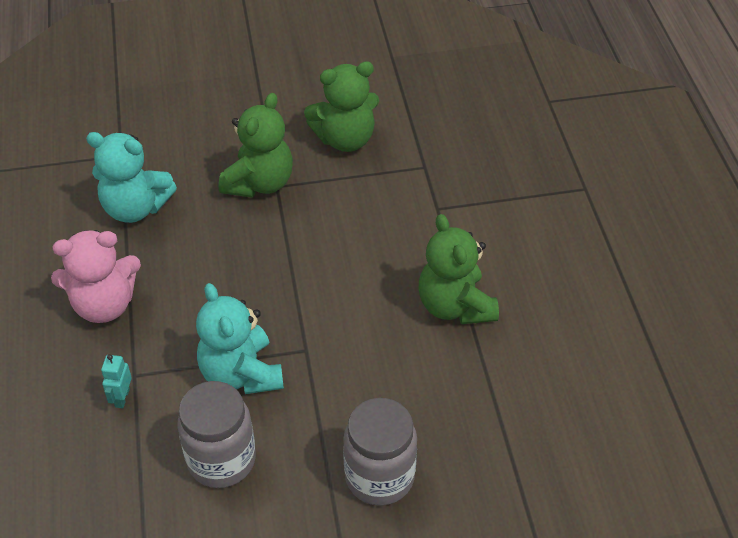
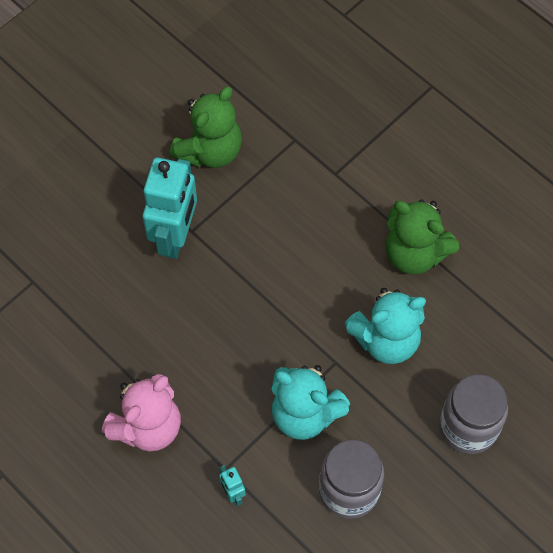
camera: 35 degrees left, 15 degrees up
(135, 208) = (92, 324): turquoise teddy bear -> turquoise teddy bear (386, 340)
(259, 183) = (175, 236): green teddy bear -> turquoise robot

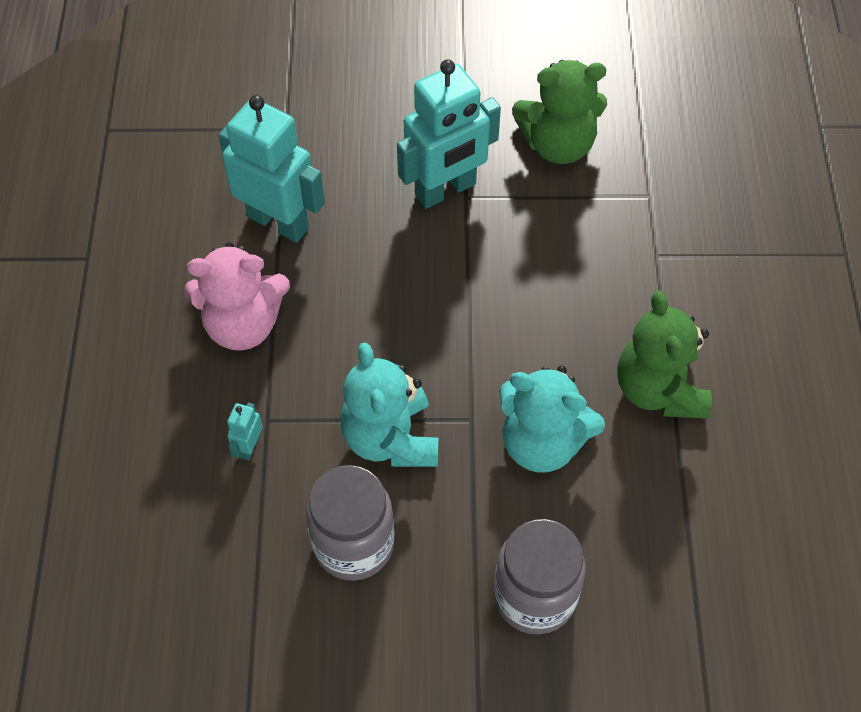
camera: 45 degrees right, 5 degrees down
(97, 345) = (278, 222): none -> turquoise robot

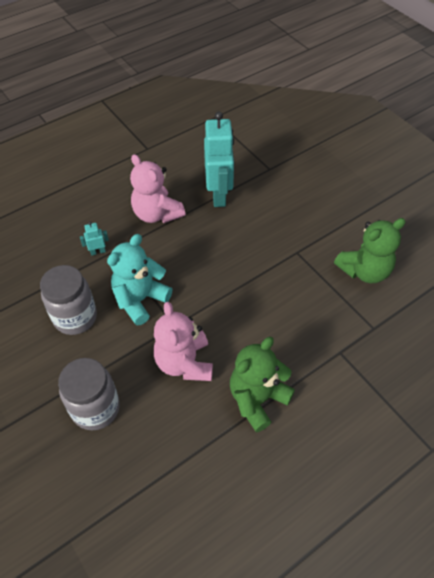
camera: 55 degrees right, 5 degrees down
(446, 190) = (293, 242): turquoise robot -> none
(542, 442) = (184, 363): turquoise teddy bear -> pink teddy bear
(558, 145) = (364, 271): green teddy bear -> green teddy bear turned 75 degrees counterclockwise

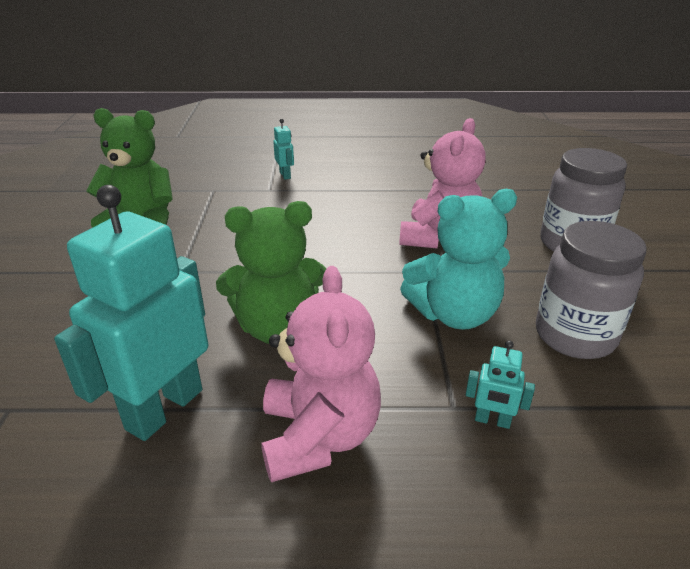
camera: 145 degrees left, 20 degrees down
(257, 399) = (385, 193): green teddy bear -> green teddy bear (277, 328)
(350, 379) = (285, 175): none -> turquoise robot

